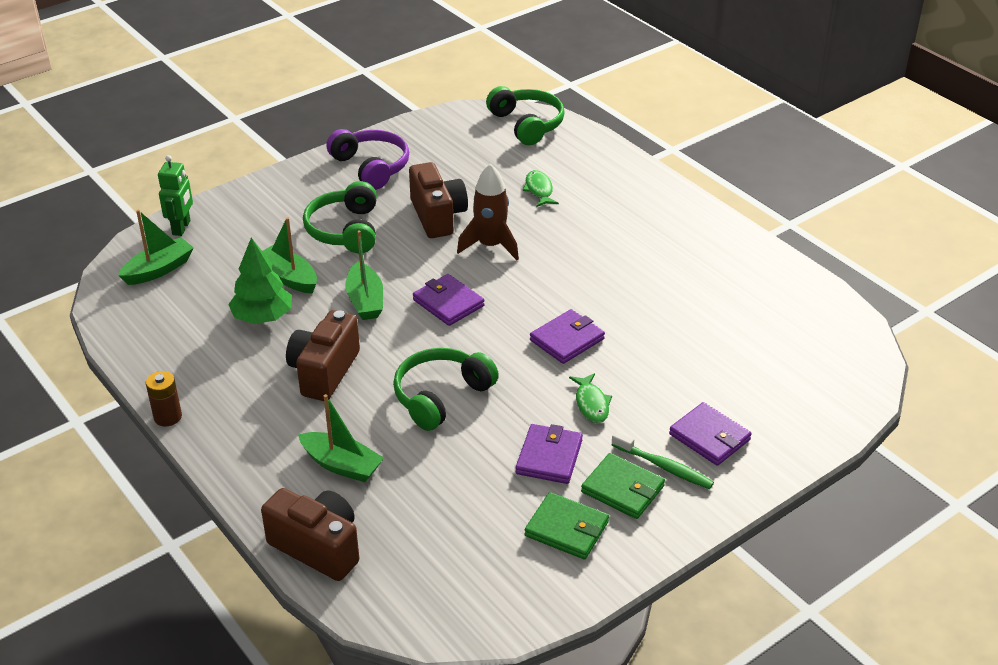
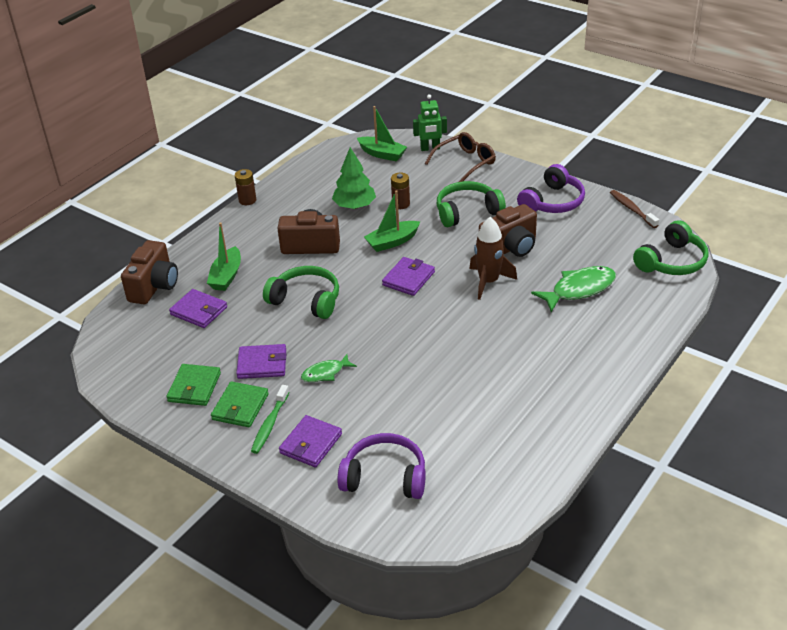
camera: 75 degrees right, 0 degrees up
(239, 208) = (465, 163): none -> brown glasses
(289, 277) = (401, 204): green boat -> brown battery
(422, 122) = (632, 209): none -> brown toothbrush
(539, 190) = (579, 289): green fish -> green fish, size x1.71
(567, 340) = (393, 345): purple wallet -> purple wallet (199, 311)
(779, 389) = (385, 477): none -> purple headphones

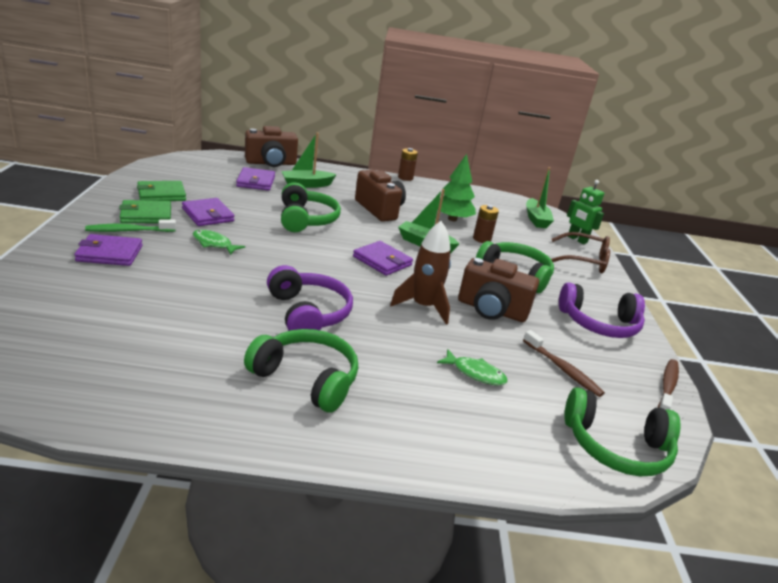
camera: 50 degrees right, 10 degrees down
(385, 477) = (72, 300): purple headphones -> purple headphones (308, 313)
(408, 279) = (382, 261): purple wallet -> purple wallet turned 45 degrees clockwise
(548, 372) = (306, 378): none -> green headphones
(579, 289) = (475, 373): green fish -> green fish, size x0.58
(594, 246) = (563, 369): none -> brown toothbrush

